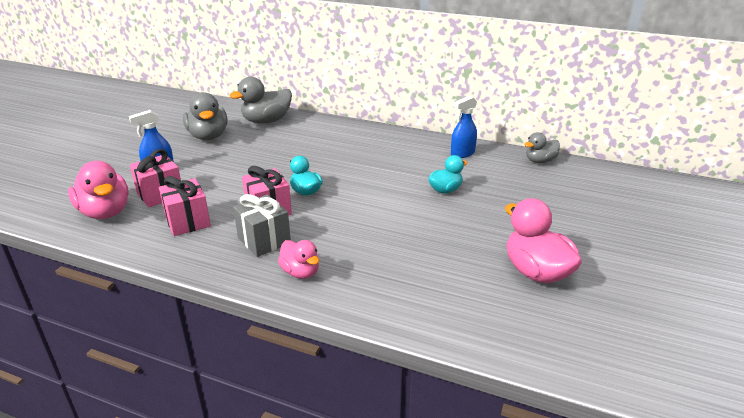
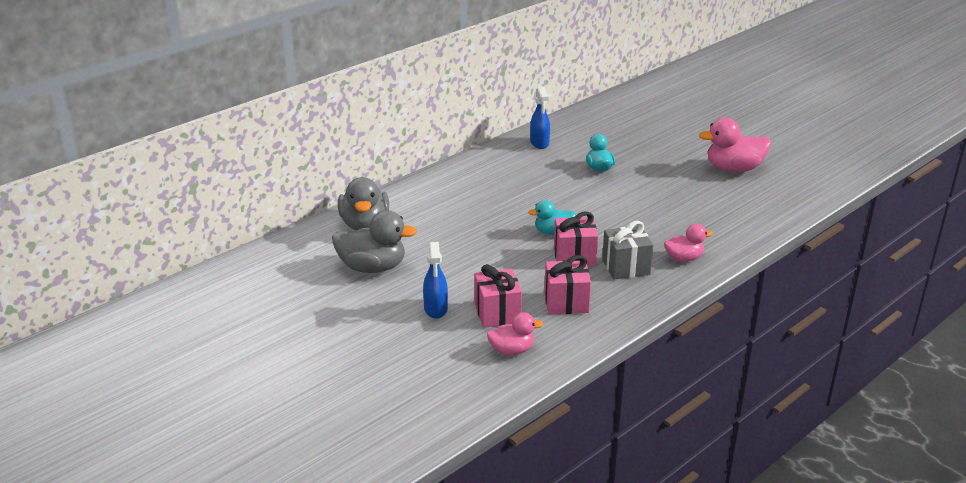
camera: 65 degrees left, 0 degrees up
(105, 212) = (512, 350): pink duck -> pink duck, size x0.60
(540, 161) = (580, 116): grey duck -> none

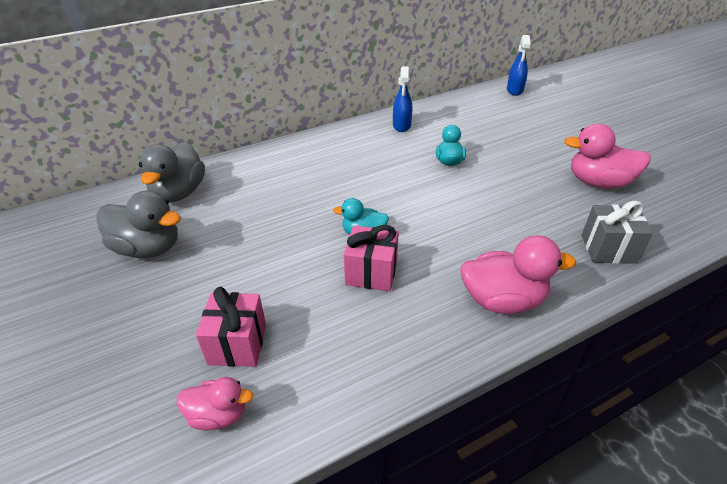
camera: 15 degrees right, 10 degrees up
(436, 309) = (173, 322): blue spray bottle -> blue spray bottle (514, 90)
(566, 302) = (328, 343): pink gift -> none
(625, 267) = (425, 300): grey gift -> grey gift (608, 249)
(684, 258) = (503, 300): pink duck -> pink duck, size x1.68

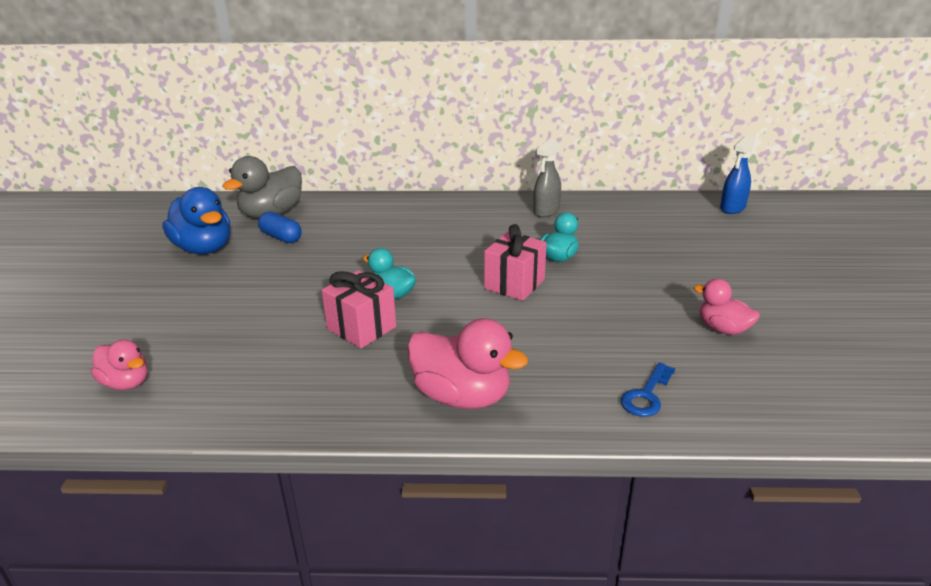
camera: 30 degrees right, 10 degrees down
(148, 248) = (204, 248): grey duck -> blue duck
(213, 213) = (281, 237): none -> blue capsule
(237, 344) = (192, 340): pink gift -> pink gift (514, 284)
(401, 126) = (546, 211): blue spray bottle -> grey spray bottle
(598, 182) = (723, 329): pink duck -> pink duck, size x0.60
(608, 249) = (646, 395): grey gift -> blue key

